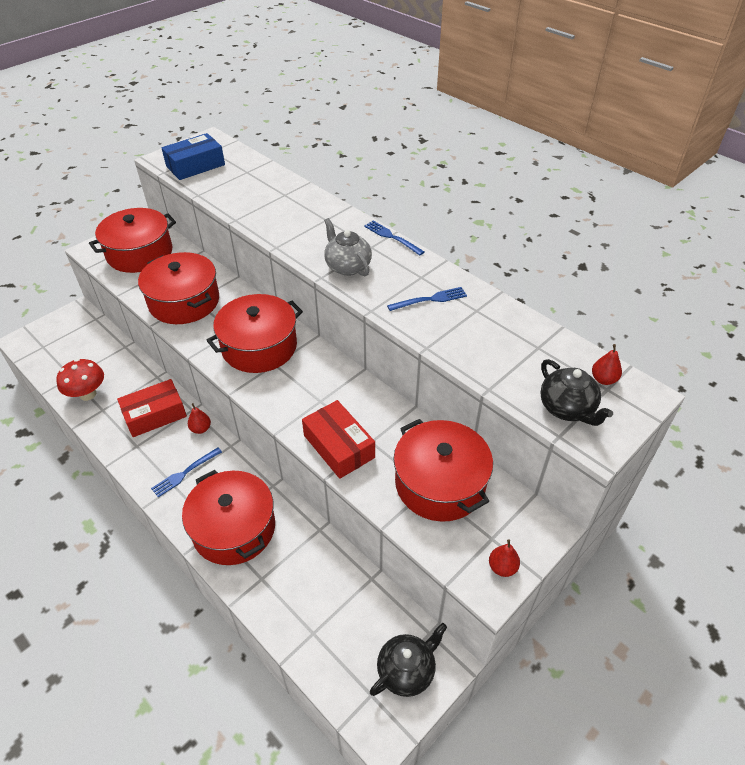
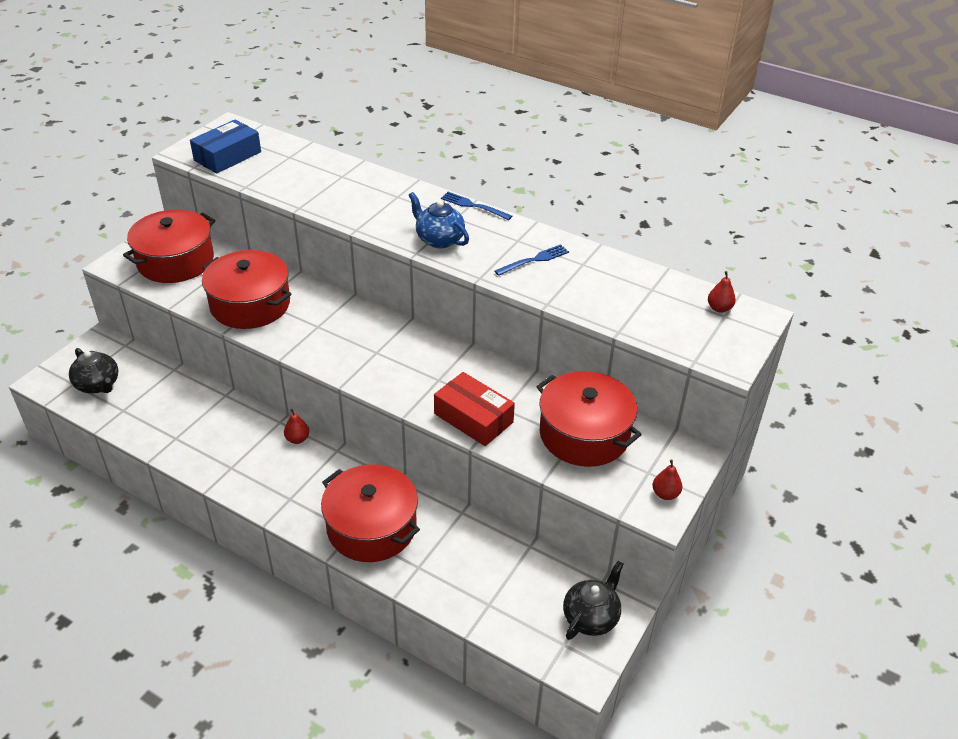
camera: 15 degrees left, 5 degrees down
(88, 394) = (151, 425): red mushroom -> none
(155, 415) = (239, 433): red box -> none
(185, 473) = (297, 484): blue fork -> none
(259, 347) = (353, 338): red pot -> none
(347, 266) = (439, 239): grey teapot -> blue teapot
(567, 408) = (694, 337): black teapot -> black teapot (98, 385)

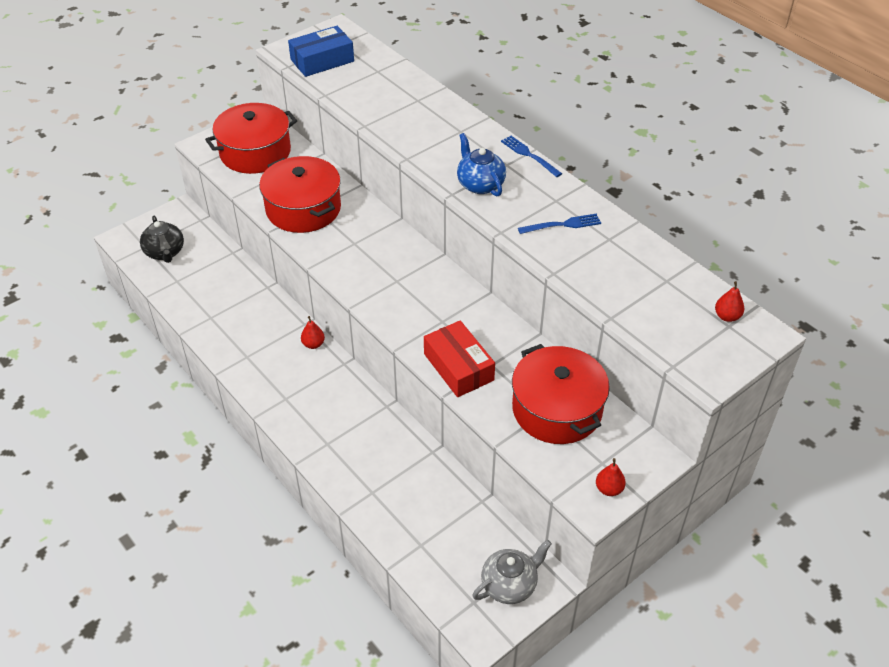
camera: 20 degrees right, 5 degrees up
(371, 527) = (346, 444): red pot -> none
(591, 617) = (510, 584): black teapot -> grey teapot

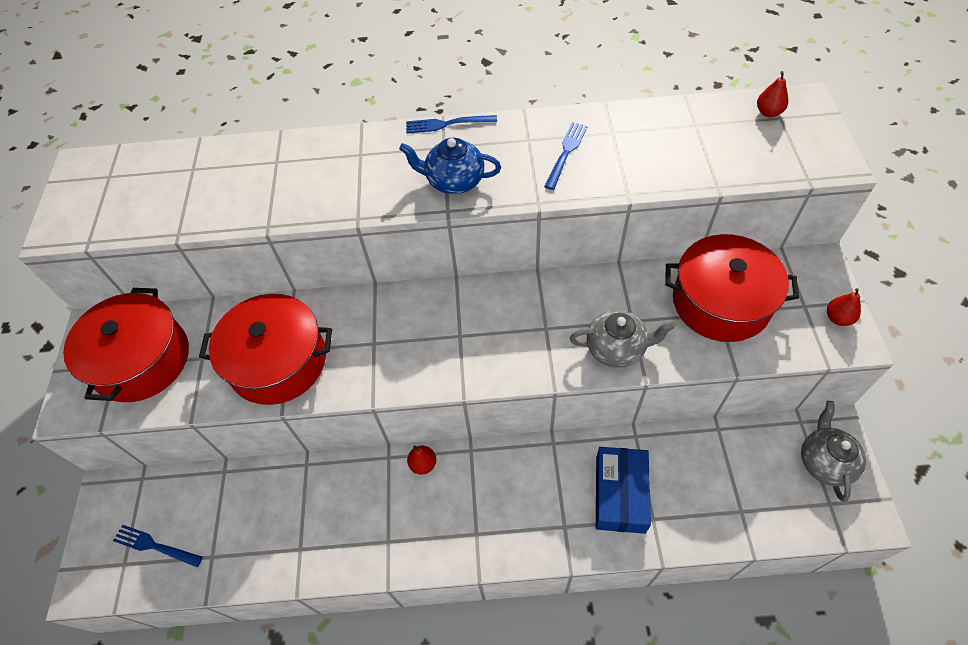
camera: 50 degrees left, 10 degrees up
(165, 252) = (155, 546): black teapot -> blue fork
(322, 60) = (117, 206): blue box -> blue box (620, 494)
(458, 367) = (616, 349): red box -> grey teapot

